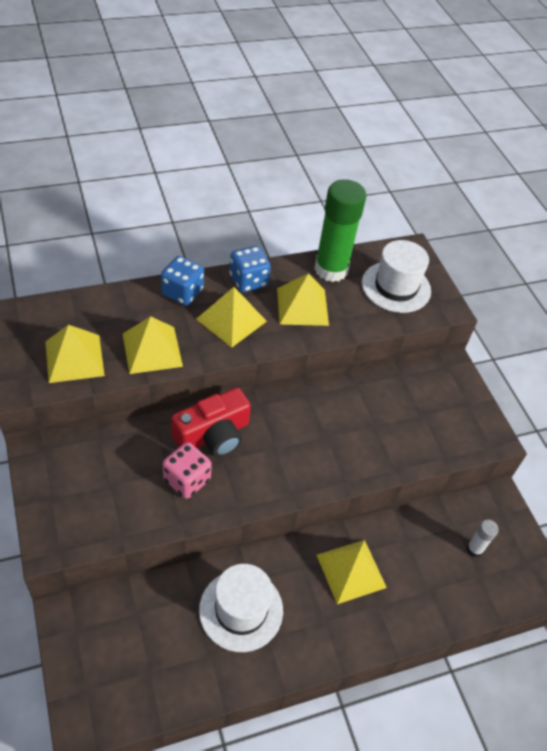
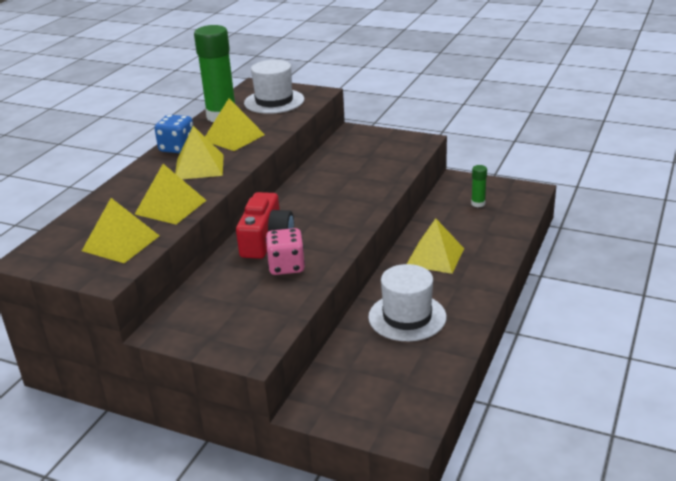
camera: 40 degrees left, 20 degrees down
(182, 292) = (141, 176): blue dice -> none
(474, 549) = (478, 203): white glue stick -> green glue stick

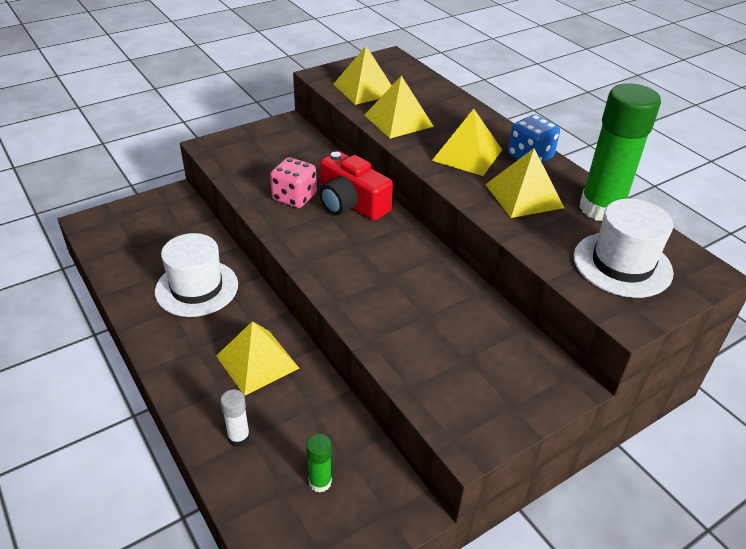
camera: 120 degrees right, 10 degrees up
(491, 236) = (239, 437): none -> white glue stick

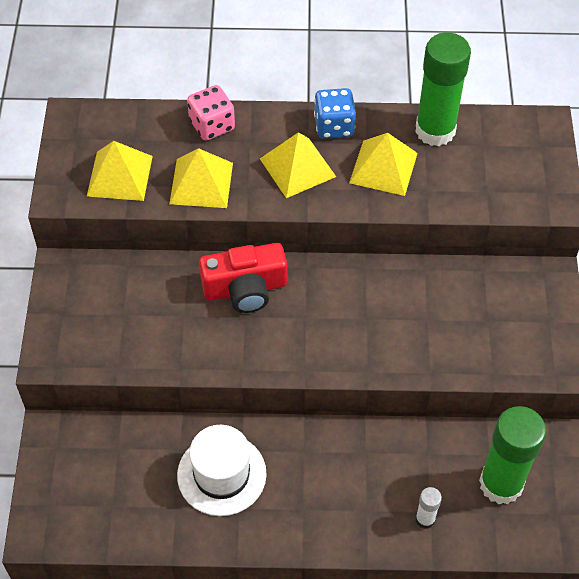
camera: 55 degrees left, 15 degrees up
(257, 361) = (351, 468): yellow pyramid -> none
(294, 197) = (201, 328): pink dice -> pink dice (212, 125)
(320, 482) = (501, 484): green glue stick -> green glue stick, size x2.25
(622, 264) = (504, 166): white hat -> none

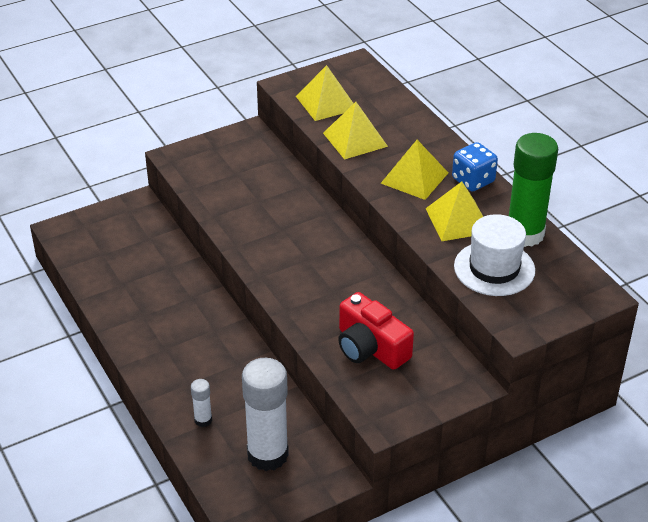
camera: 60 degrees right, 15 degrees down
(212, 125) = (412, 124): pink dice -> none
(221, 474) = (164, 295): white hat -> white hat (494, 268)
(245, 289) = (306, 220): red camera -> red camera (370, 347)
(501, 484) = (267, 454): green glue stick -> white glue stick

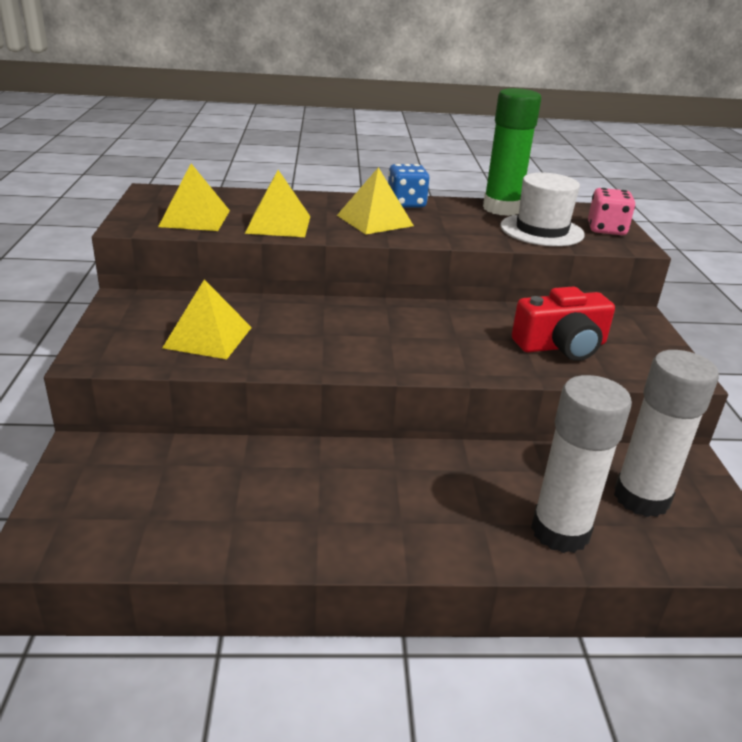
camera: 65 degrees left, 10 degrees down
(203, 420) = (560, 531): white glue stick -> white glue stick, size x2.25
(458, 220) = (459, 223): yellow pyramid -> yellow pyramid (208, 337)
(542, 306) = (606, 229): none -> pink dice

